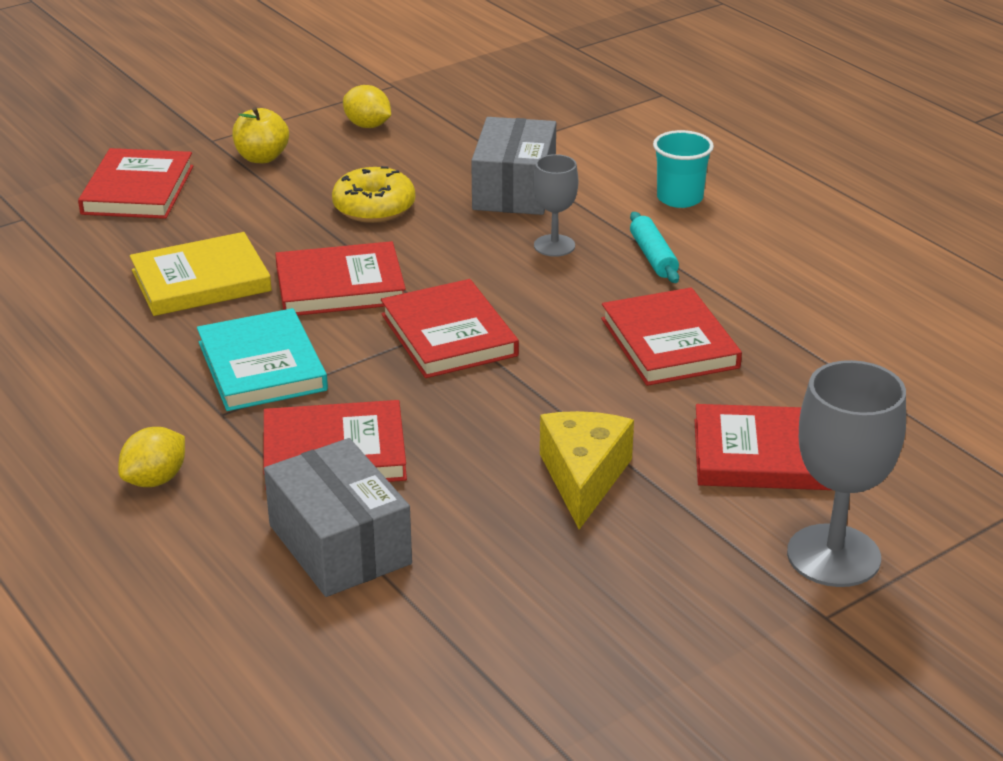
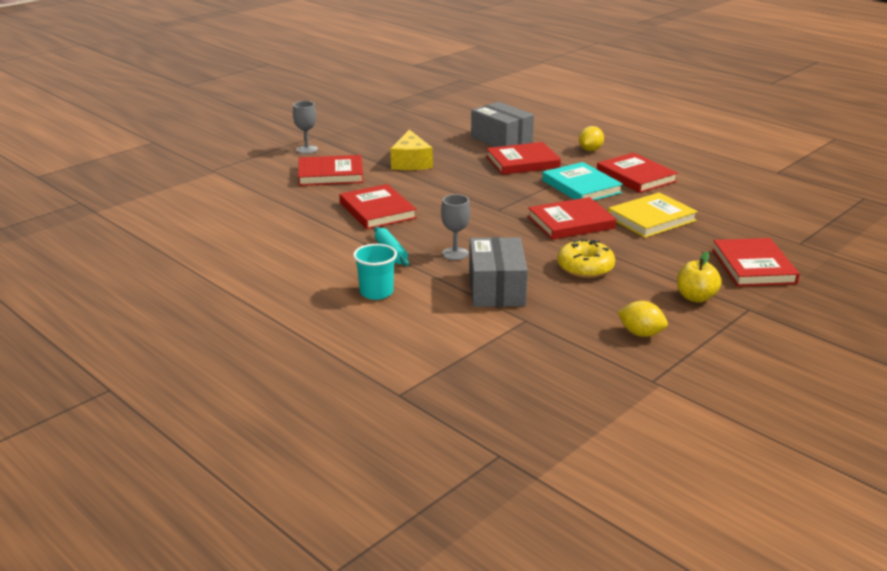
camera: 170 degrees right, 5 degrees down
(449, 335) = (496, 205): red book -> red book (635, 176)
(833, 556) = (307, 149): grey goblet -> grey goblet, size x0.58

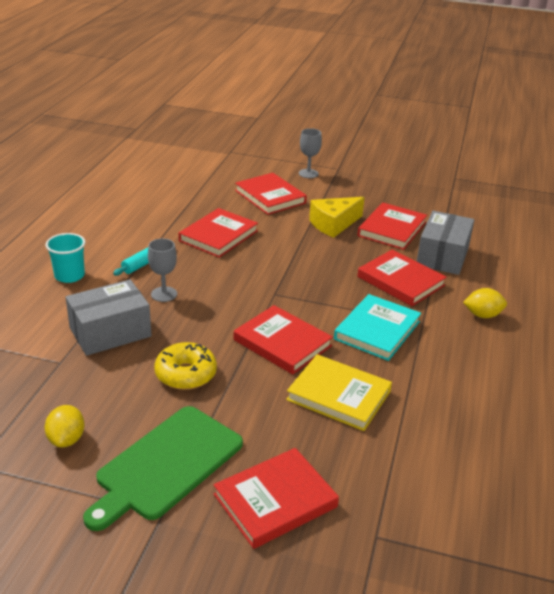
camera: 60 degrees right, 5 degrees up
(635, 176) = (444, 362): red book -> red book (392, 229)
(695, 297) = (166, 465): yellow apple -> green cutting board

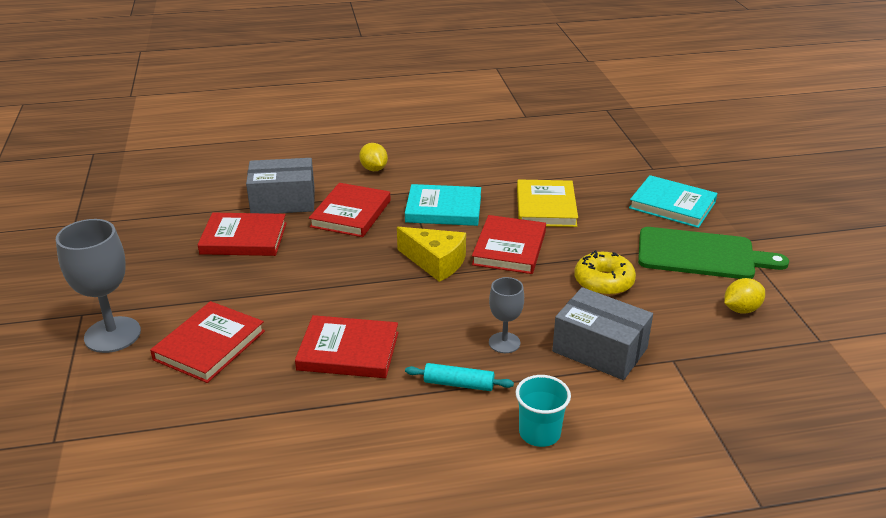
camera: 115 degrees left, 0 degrees up
(275, 501) = (672, 205): red book -> turquoise book
(308, 173) = (112, 335): grey goblet -> grey goblet, size x1.74
(333, 224) = (257, 277): yellow cheese -> yellow cheese (435, 262)

